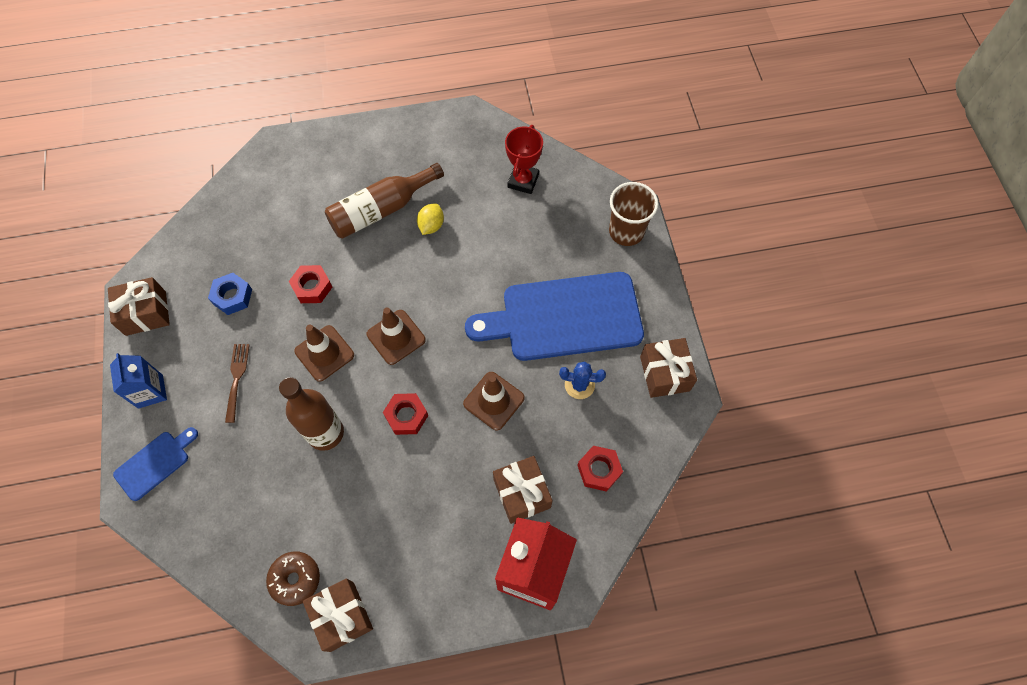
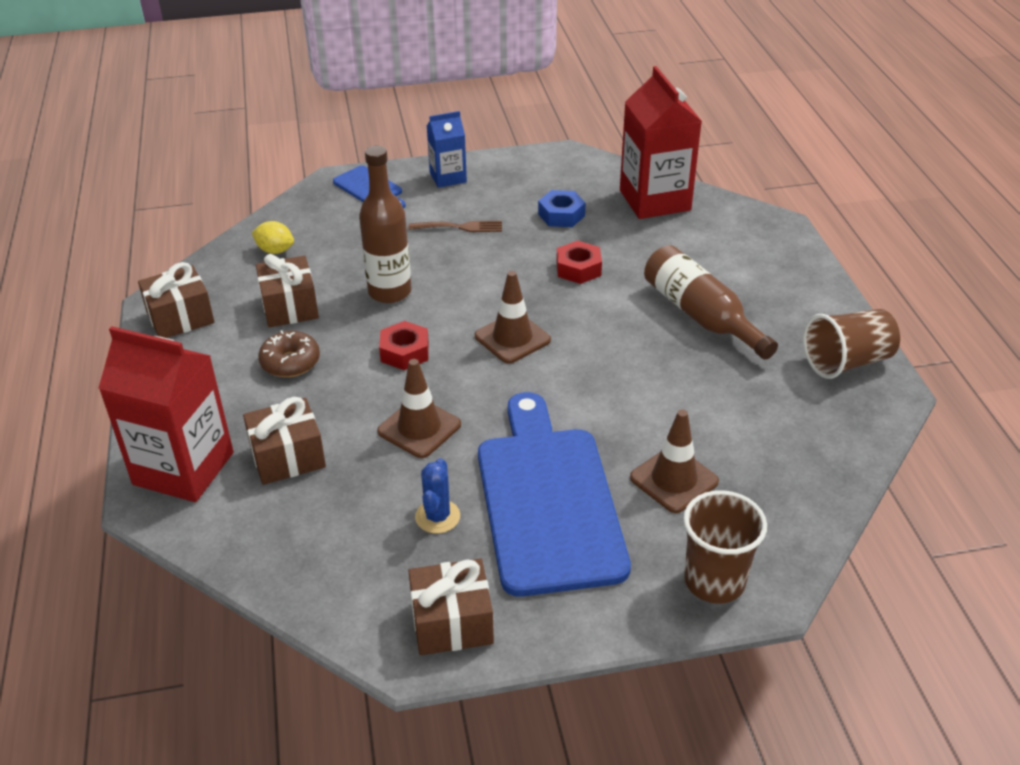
camera: 90 degrees right, 25 degrees down
(146, 313) = (537, 165): brown gift -> brown gift (289, 306)
(223, 225) = (654, 200): none -> red carton
(295, 579) = (229, 284): brown donut -> brown donut (290, 362)
(324, 353) = (490, 284): brown traffic cone -> brown traffic cone (674, 480)
(431, 225) = (684, 361): yellow lemon -> yellow lemon (275, 250)
(438, 133) = (847, 362): none -> brown cup
(523, 181) = (784, 453): red trophy -> none
(599, 470) = (306, 536): red nut -> none

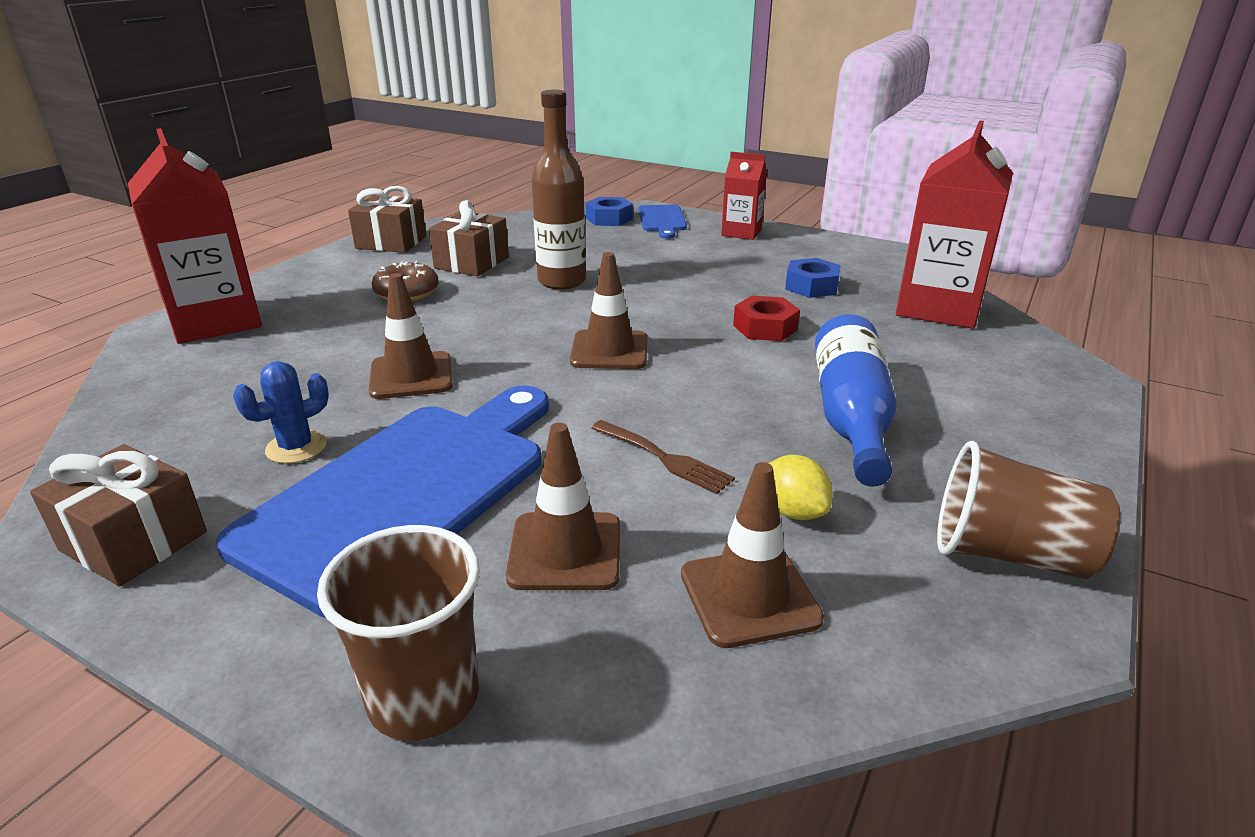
camera: 40 degrees right, 10 degrees down
(275, 250) = (524, 230): yellow lemon -> yellow lemon (794, 511)
(287, 456) = (286, 347): brown gift -> none
(325, 205) = (609, 219): none -> blue nut
(405, 352) = (500, 322): red nut -> none
(448, 177) = (741, 232): blue carton -> red carton
(460, 227) = (697, 264): brown fork -> brown fork (664, 458)
(701, 315) = (850, 416): brown bottle -> blue bottle
(776, 449) = (749, 596): none -> brown traffic cone

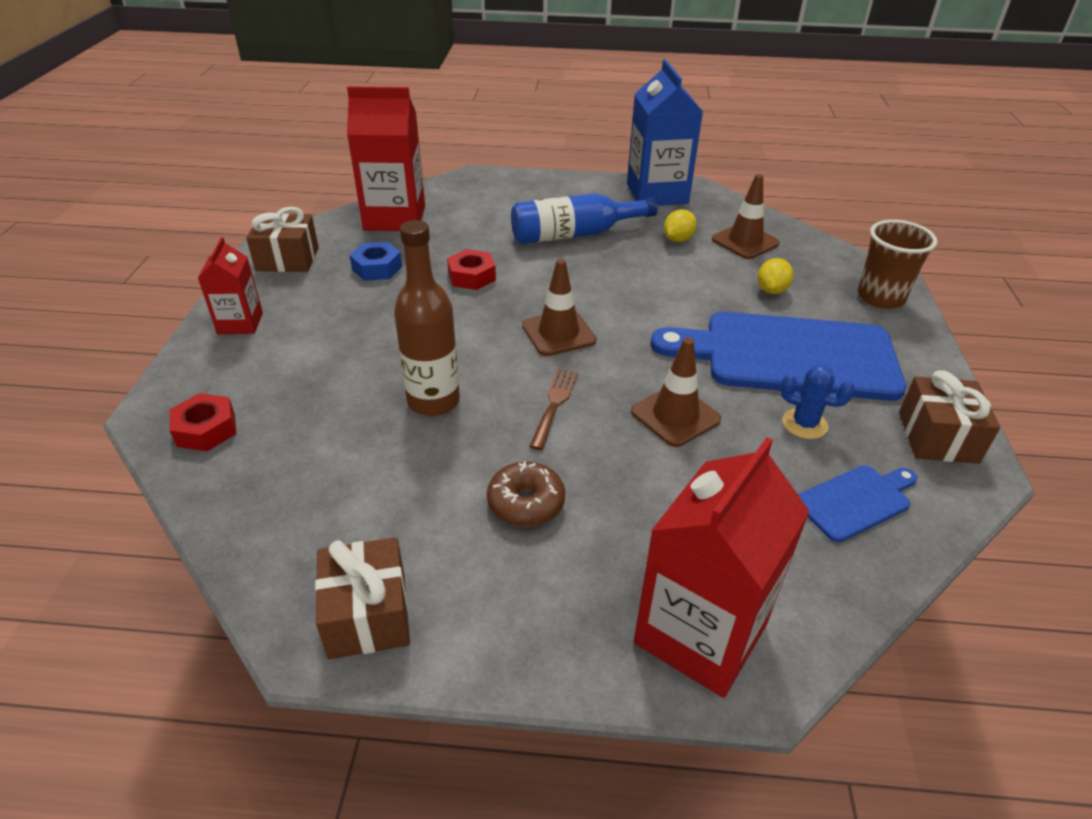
camera: 115 degrees left, 10 degrees up
(471, 263) = (411, 491): brown gift -> brown gift (287, 259)
(565, 551) = (771, 290): brown traffic cone -> yellow lemon
(609, 219) = (206, 429): blue nut -> red nut
(662, 220) = (204, 385): blue cutting board -> blue cutting board (855, 501)
(664, 458) = (671, 281): brown fork -> brown fork (554, 404)
(1009, 554) = (657, 193): brown cup -> blue carton

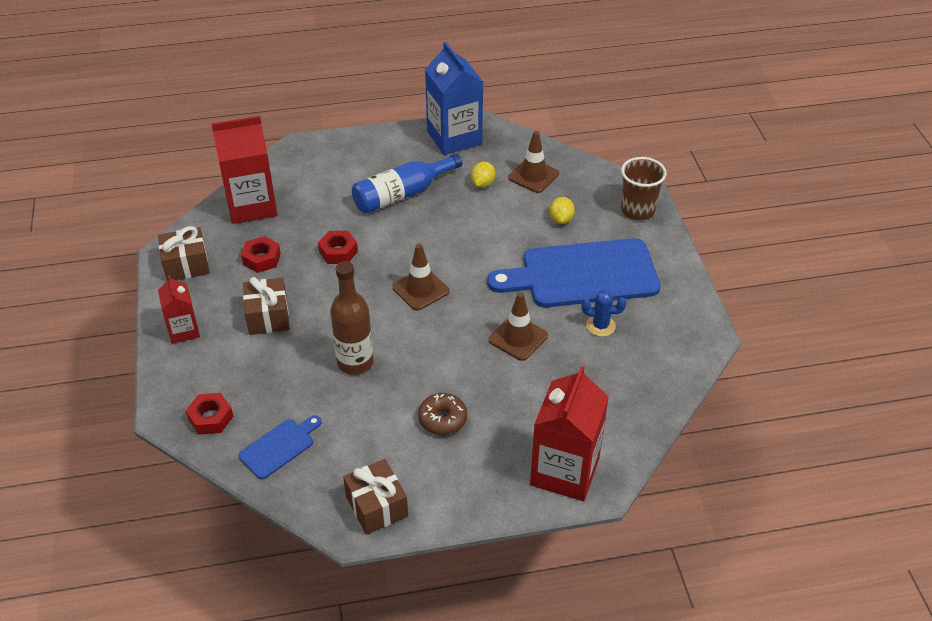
camera: 15 degrees left, 5 degrees up
(377, 268) = (262, 259): blue nut -> red nut
(554, 404) = (437, 347): brown fork -> none
(855, 501) = (638, 372): blue cutting board -> blue cutting board (279, 447)
(938, 437) = (683, 317): brown gift -> brown gift (268, 316)

